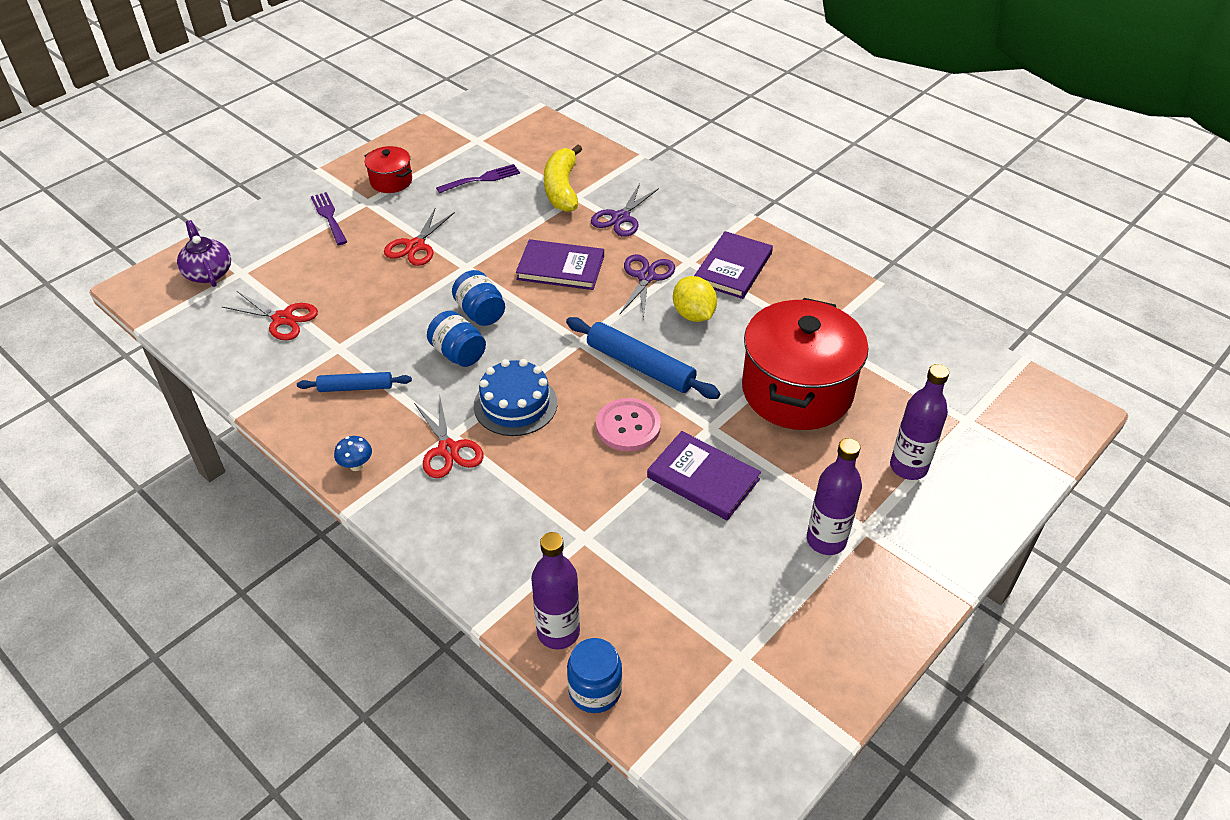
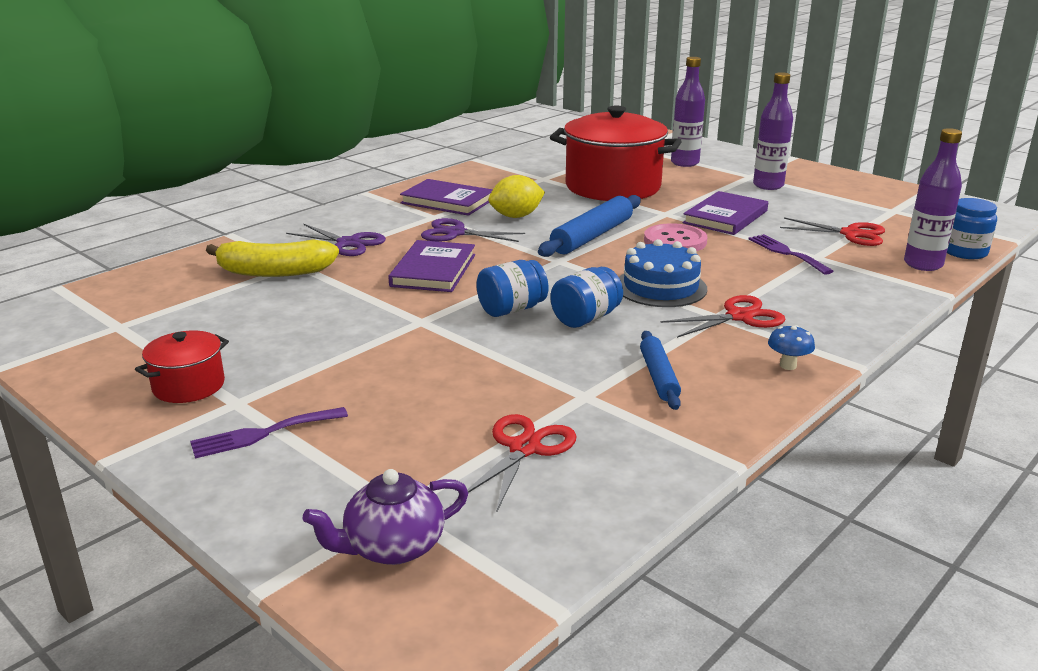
camera: 90 degrees left, 20 degrees down
(415, 246) = (367, 356): red scissors -> red scissors (851, 234)
(482, 179) = (224, 319): purple fork -> purple fork (786, 253)

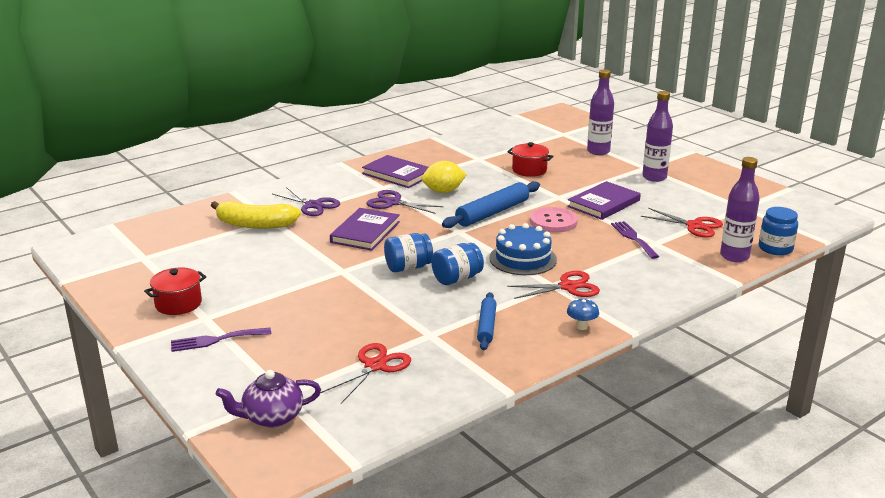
camera: 10 degrees right, 0 degrees up
(612, 187) = (529, 170): red pot -> red pot, size x0.46

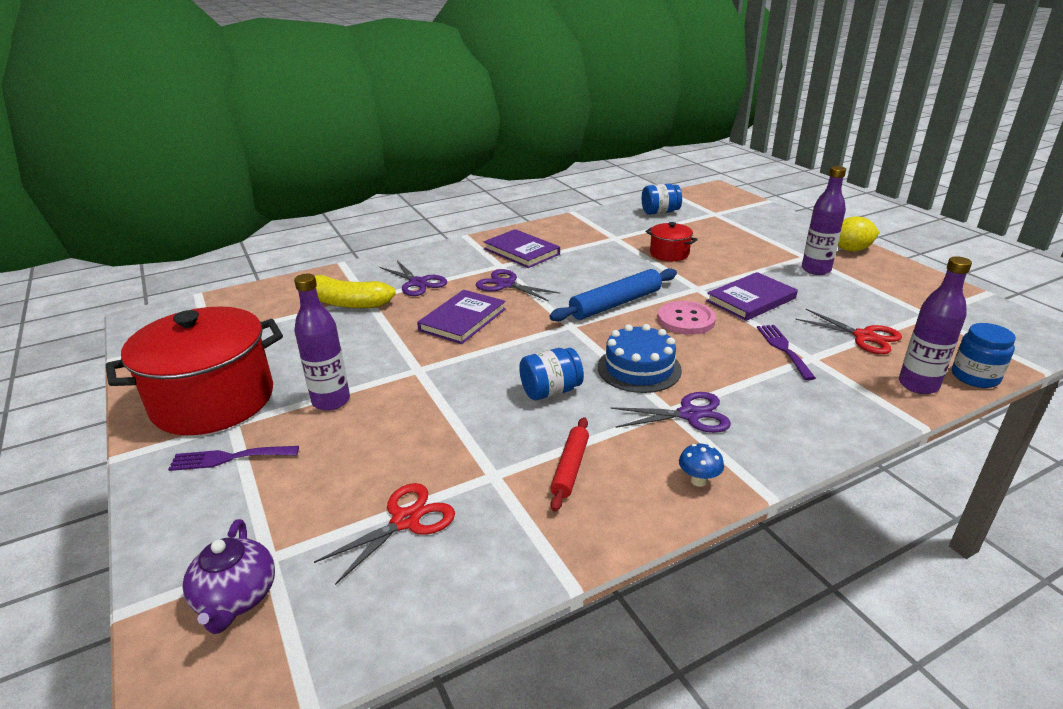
camera: 10 degrees right, 5 degrees up
(178, 304) = (213, 401): red pot -> red pot, size x2.16
(272, 417) = (236, 598): purple teapot -> purple teapot turned 90 degrees counterclockwise
(408, 267) = (496, 370): blue jar -> blue jar (660, 212)
(443, 191) = (566, 274): yellow lemon -> yellow lemon (850, 250)
(486, 326) = (570, 468): blue rolling pin -> red rolling pin
(568, 287) = (689, 415): red scissors -> purple scissors
(598, 151) = (752, 235): purple bottle -> purple bottle (331, 401)

